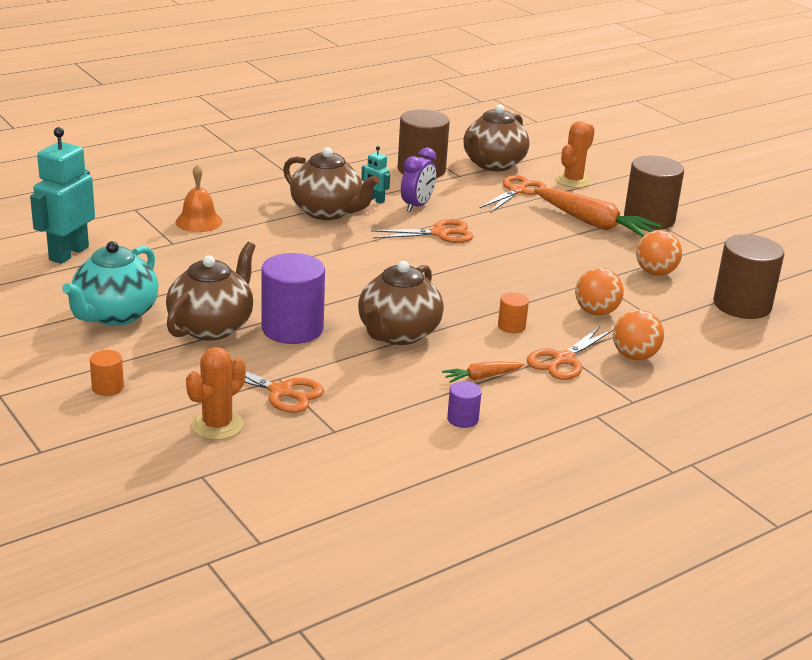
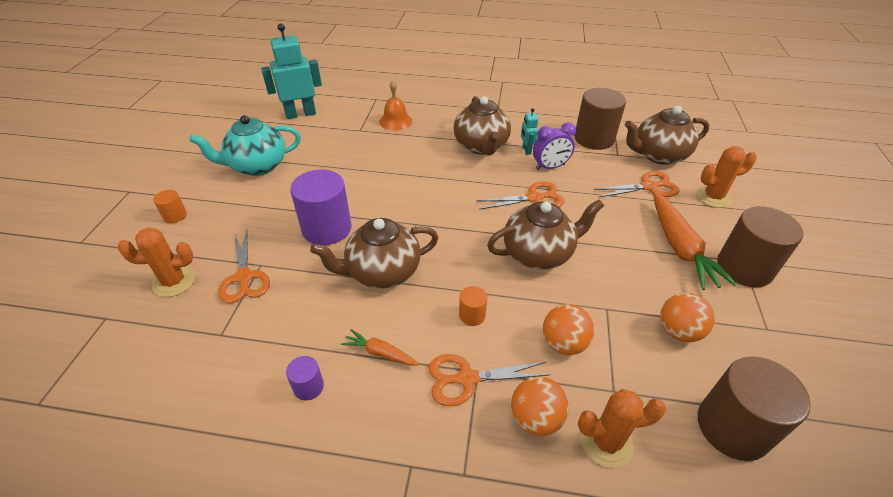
camera: 45 degrees right, 15 degrees up
(211, 327) = (288, 201): brown teapot -> brown teapot (538, 254)
(440, 233) = (534, 198): orange scissors -> orange scissors turned 45 degrees counterclockwise
(688, 346) = (606, 442): none -> orange cactus

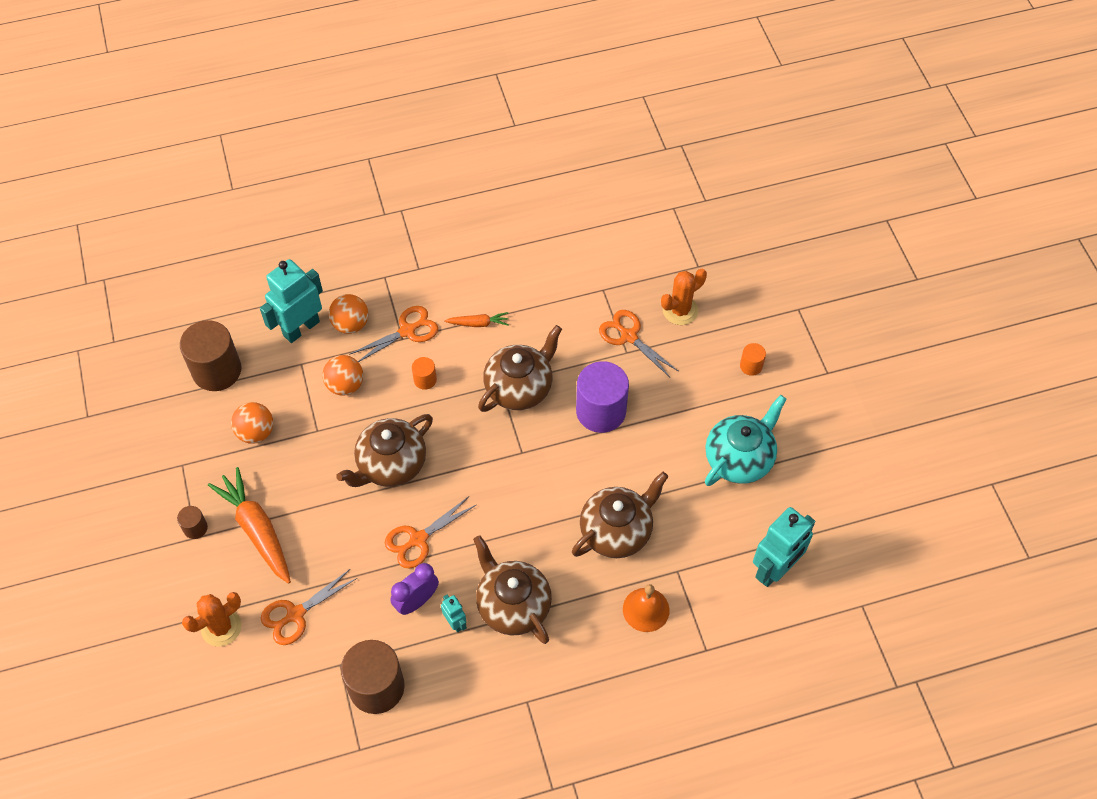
camera: 155 degrees right, 15 degrees up
(308, 387) = (512, 283): purple cylinder -> none
(606, 442) = (301, 328): orange cactus -> turquoise robot
(658, 155) = (288, 685): brown teapot -> brown teapot (616, 531)
(744, 268) = (195, 528): brown cylinder -> brown cylinder, size x0.46

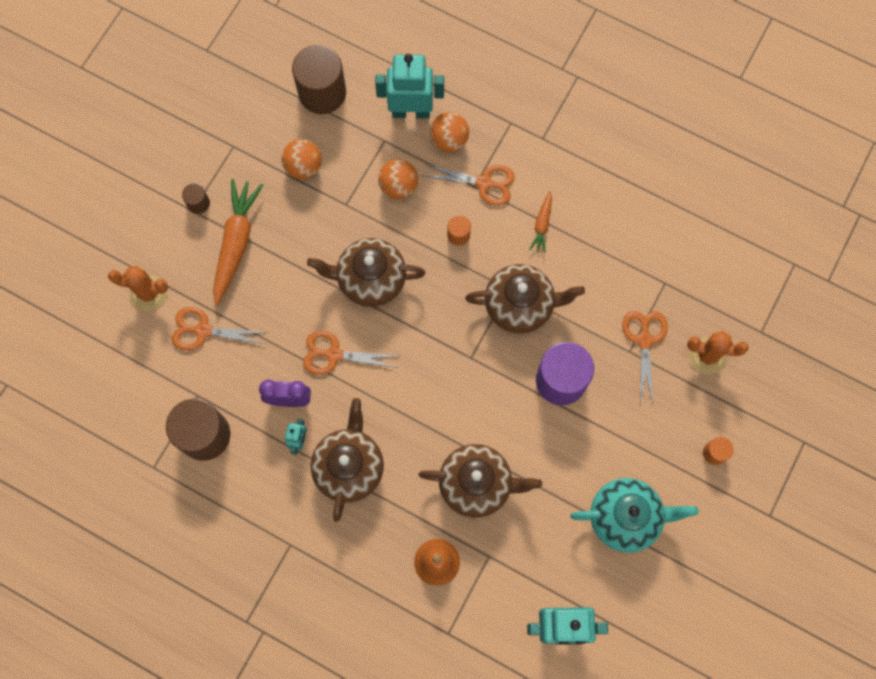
camera: 45 degrees right, 15 degrees up
(478, 323) = (542, 225): orange carrot -> orange carrot turned 60 degrees clockwise

